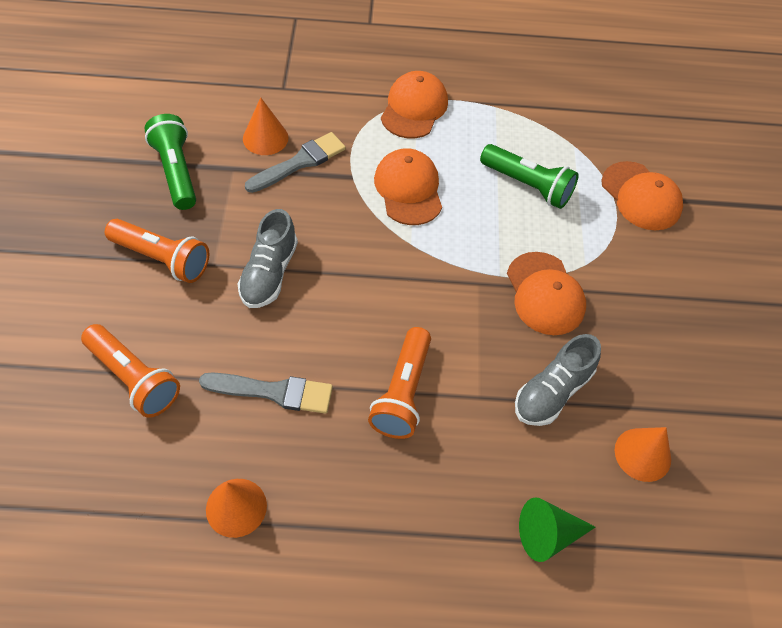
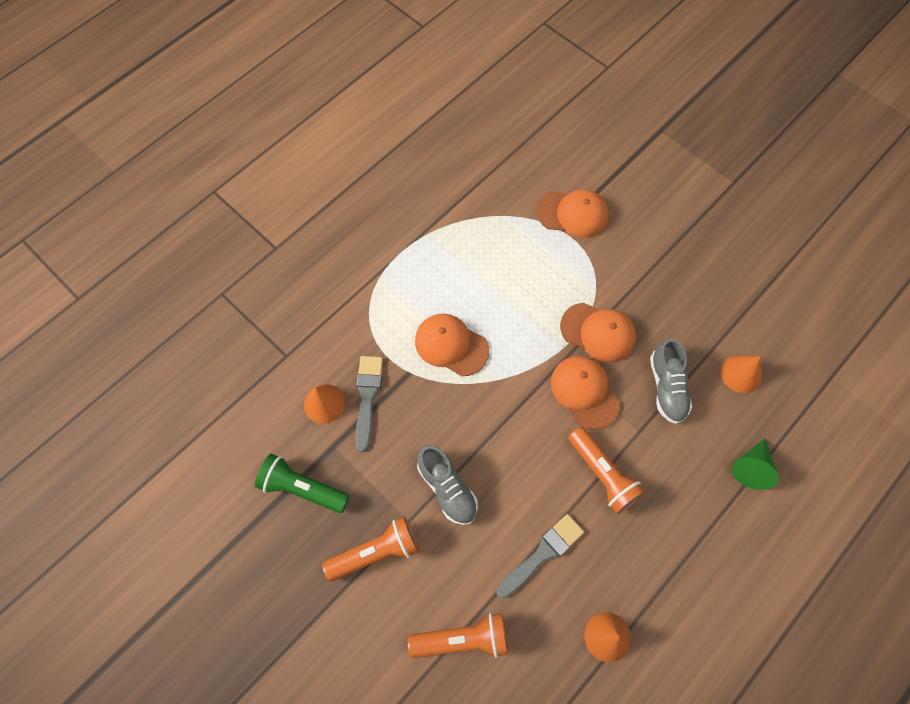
camera: 45 degrees left, 10 degrees up
(414, 108) = (384, 284): orange cap -> orange cap (584, 392)
(528, 185) = (510, 271): green flashlight -> none

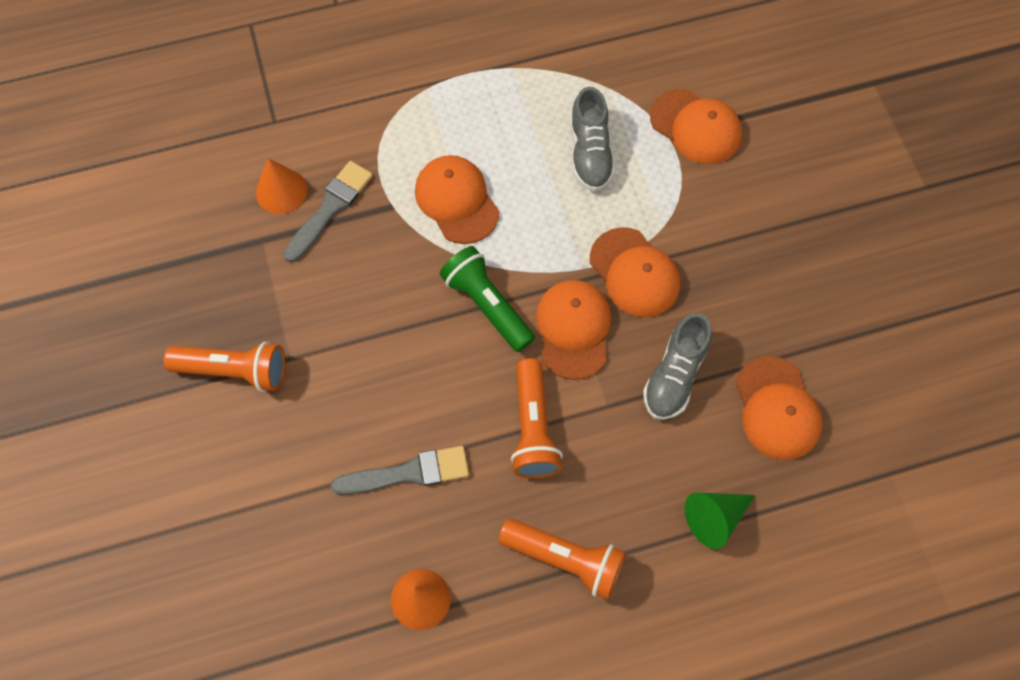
camera: 30 degrees right, 0 degrees up
(302, 488) = (203, 265): green flashlight -> green flashlight (487, 305)
(447, 488) = (351, 348): grey shoe -> grey shoe (590, 153)
(462, 639) = (265, 509): orange flashlight -> orange flashlight (565, 559)
(741, 374) = (777, 408): orange cone -> orange cap

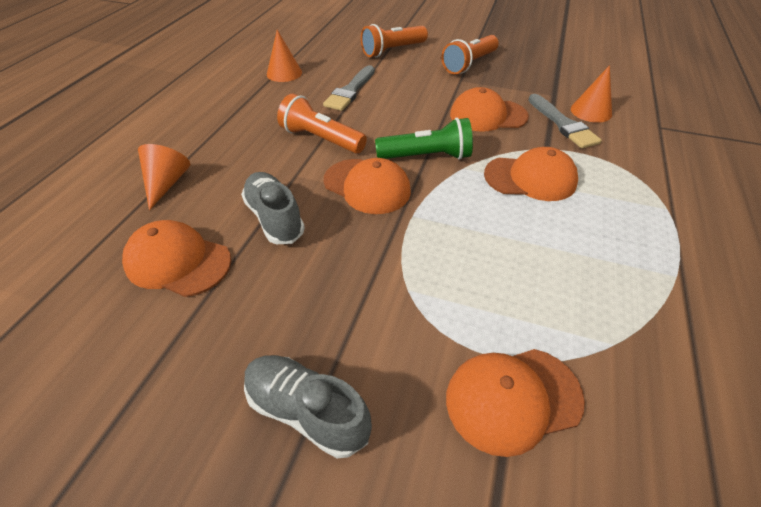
camera: 125 degrees right, 20 degrees down
(565, 559) = (236, 118): orange flashlight -> orange flashlight (392, 51)
(590, 153) = (530, 280): grey shoe -> grey shoe (307, 411)
(634, 273) = (380, 243): orange cap -> orange cap (487, 115)
(714, 518) = (167, 183): green cone -> orange cone

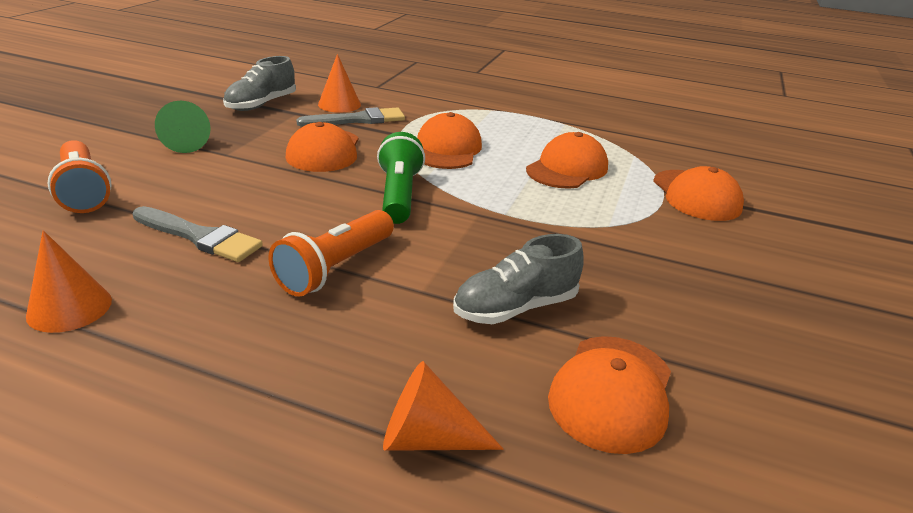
camera: 90 degrees left, 15 degrees down
(307, 411) = (758, 283): grey shoe -> grey shoe (261, 104)
(367, 186) = (452, 237): orange cap -> orange cap (567, 169)
(469, 64) = (186, 143): orange flashlight -> green cone

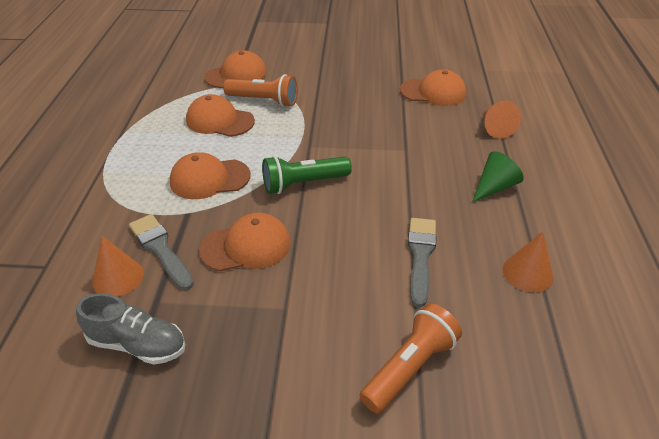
camera: 105 degrees left, 10 degrees up
(186, 143) = (275, 353): green cone -> green cone (494, 187)
(335, 268) = (409, 184): orange flashlight -> orange flashlight (264, 101)
(515, 307) = (396, 120): grey shoe -> none

